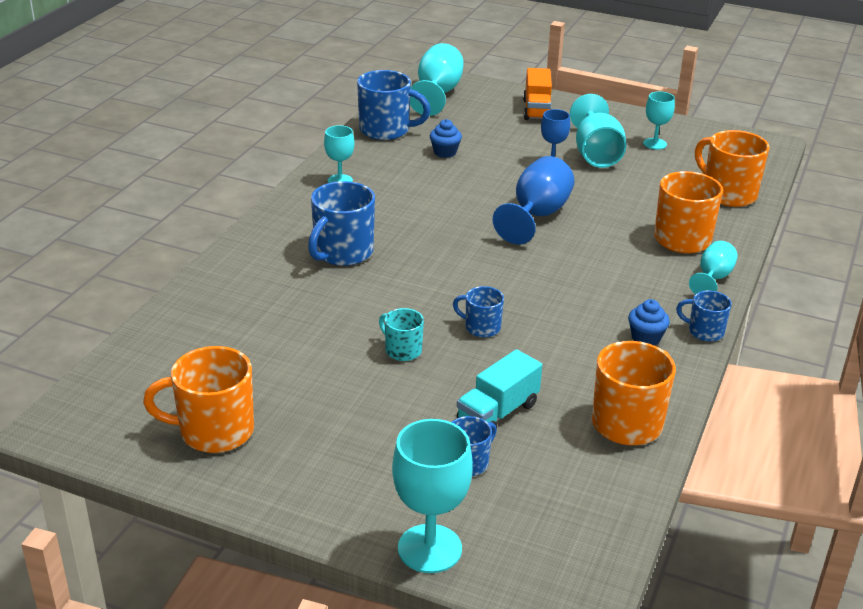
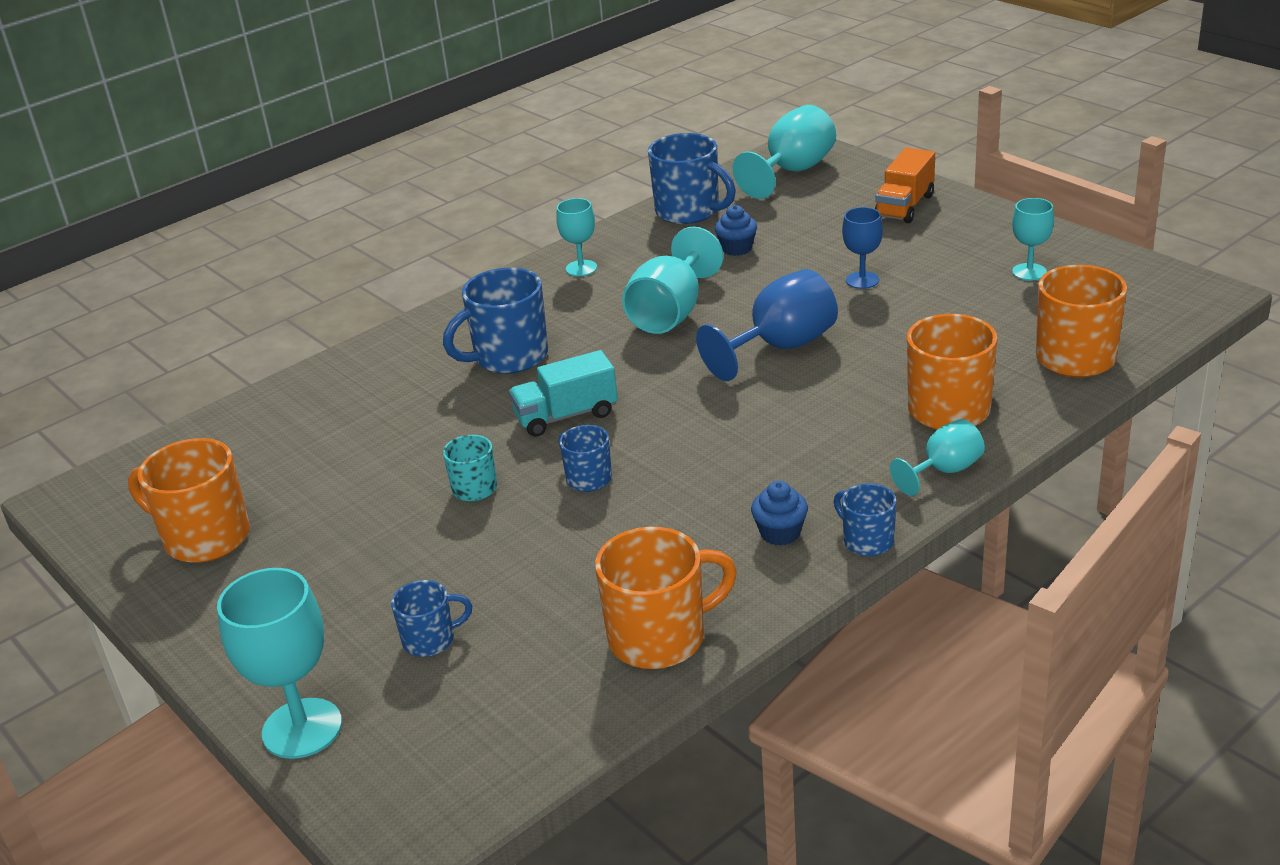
camera: 30 degrees right, 0 degrees up
(497, 413) = (515, 587): turquoise truck -> turquoise truck (566, 416)
(596, 154) = (932, 276): turquoise goblet -> turquoise goblet (671, 313)

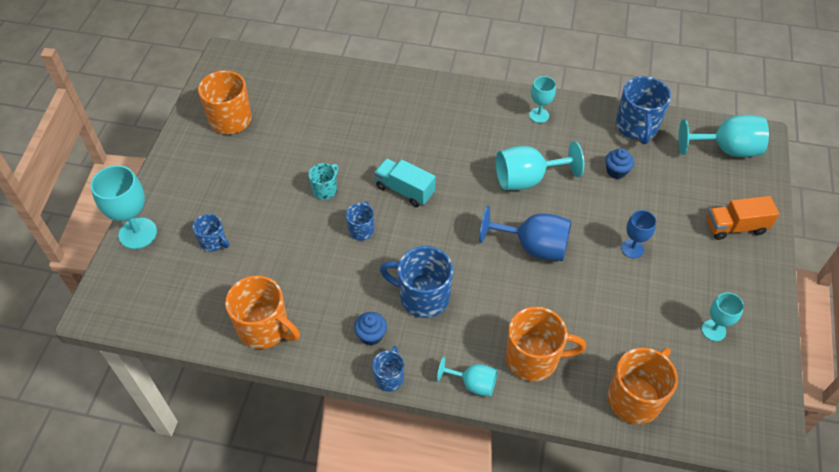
camera: 50 degrees right, 20 degrees up
(509, 357) = (436, 136): blue mug -> blue mug (423, 297)

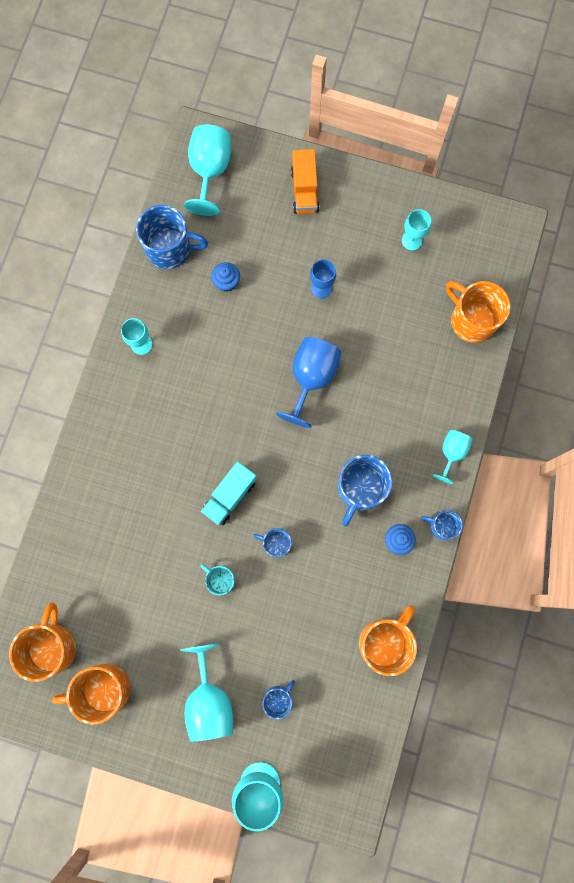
camera: 85 degrees left, 25 degrees up
(527, 179) = (228, 370): turquoise goblet -> turquoise goblet (209, 699)
(533, 358) = (430, 397): orange mug -> orange mug (52, 646)

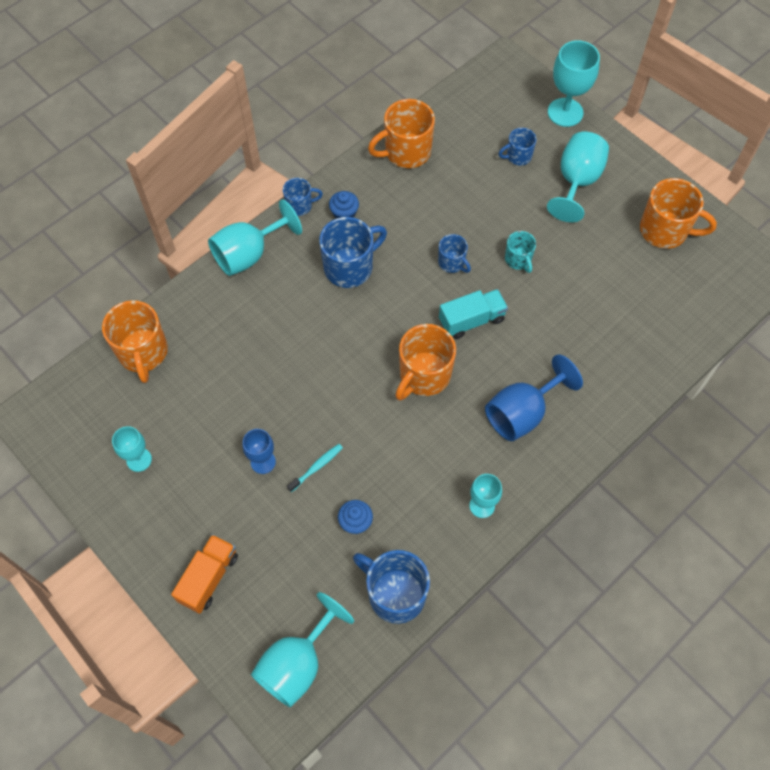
camera: 150 degrees left, 15 degrees down
(52, 646) = (698, 282): orange mug -> orange mug (424, 375)
(279, 306) = (316, 467): none -> turquoise toothbrush
(311, 378) = (331, 381): blue goblet -> blue goblet (522, 413)
(441, 526) = (300, 205): blue mug -> blue mug turned 60 degrees counterclockwise
(451, 453) = (249, 254): turquoise goblet -> turquoise goblet, size x1.69

